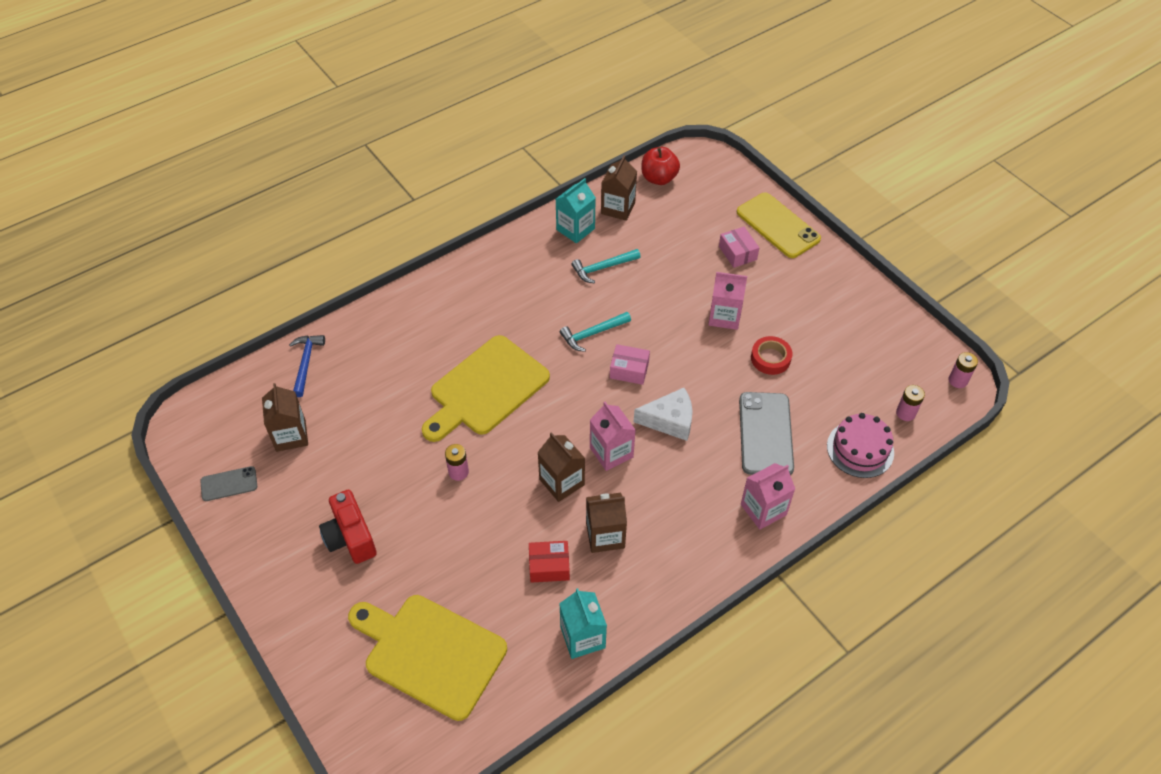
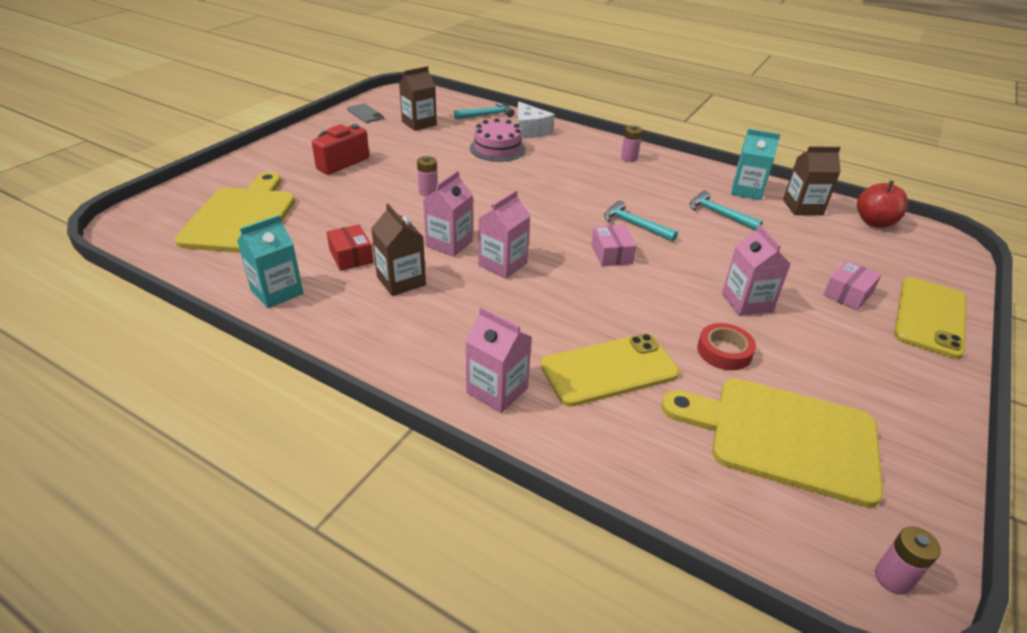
camera: 65 degrees right, 15 degrees down
(306, 363) = (487, 115): blue hammer -> turquoise hammer
(486, 389) = (523, 186): yellow cutting board -> yellow cutting board (784, 437)
(562, 482) = (449, 243): brown carton -> pink carton
(670, 420) = (570, 293): white cheese -> white cheese (530, 130)
(765, 434) = (609, 370): grey phone -> yellow phone
(860, 449) = (656, 470): pink cake -> pink cake (497, 149)
(905, 413) = (763, 514): pink battery -> pink battery (629, 158)

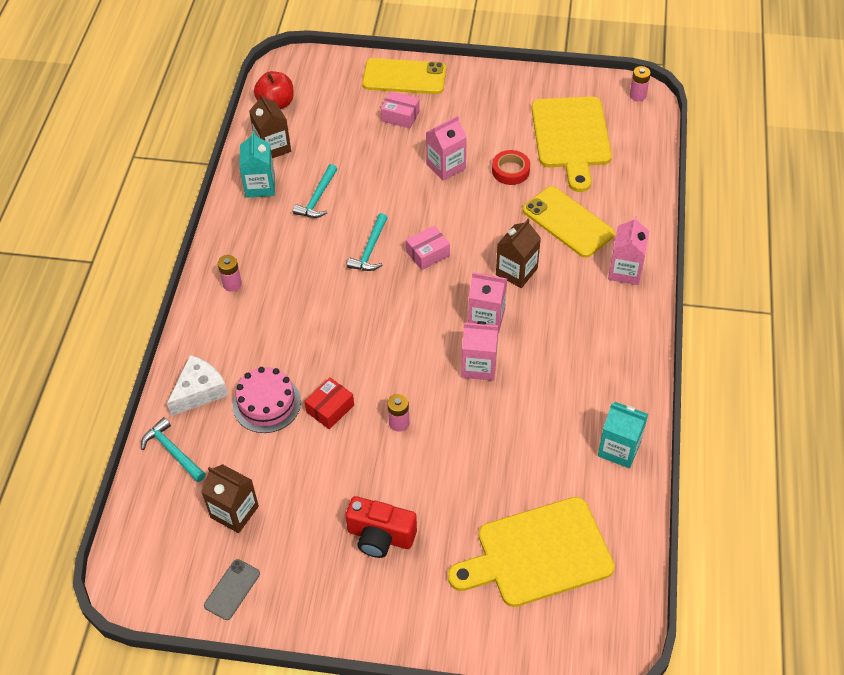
camera: 110 degrees left, 15 degrees up
(351, 256) = (541, 426): red box -> red box (330, 408)
(401, 281) = (551, 374): brown carton -> brown carton (516, 271)

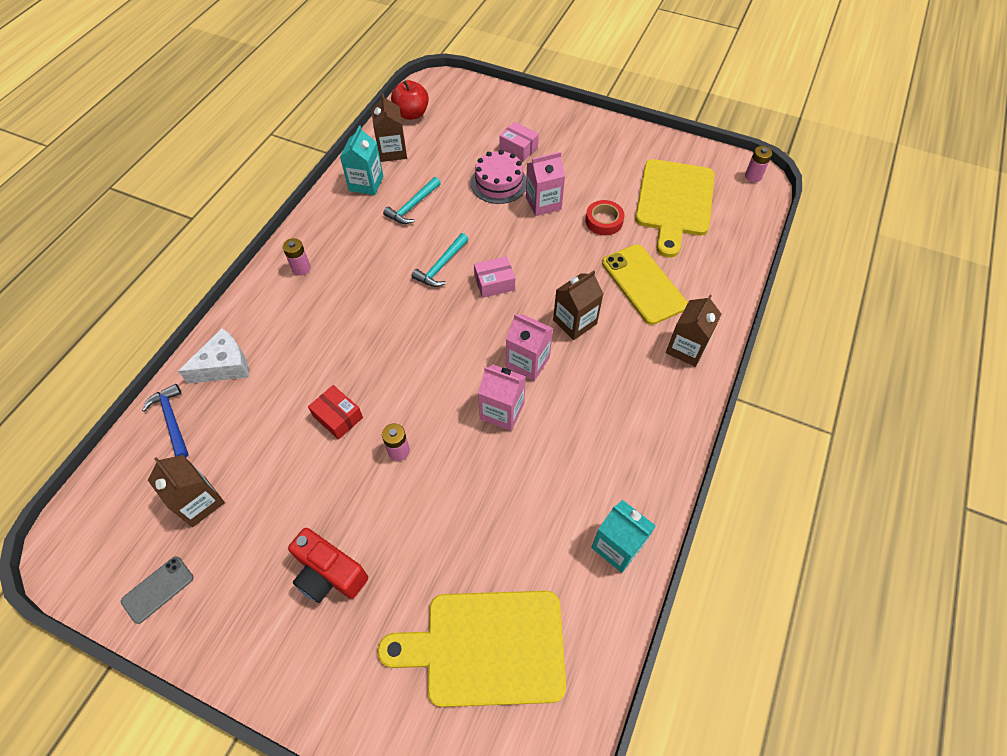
camera: 15 degrees right, 5 degrees up
(173, 451) = (172, 420): turquoise hammer -> blue hammer
(267, 403) = (280, 395): pink cake -> pink cake (499, 183)
(330, 408) = (338, 417): red box -> red box turned 75 degrees clockwise
(404, 77) = (535, 114): yellow phone -> none
(625, 271) = (686, 348): pink carton -> brown carton

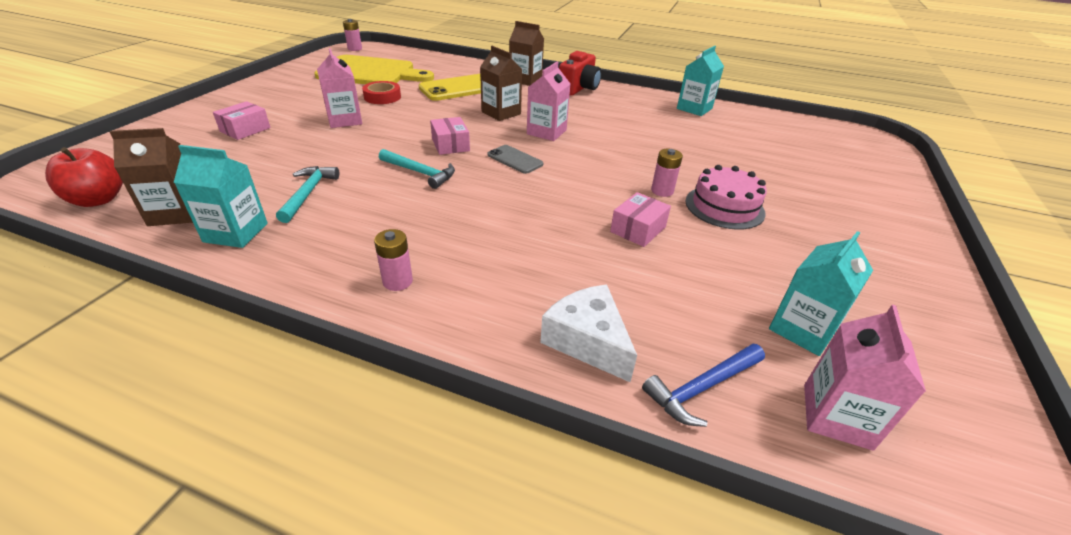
camera: 95 degrees left, 20 degrees down
(158, 589) = (929, 347): grey phone -> grey phone (515, 159)
(199, 502) = (802, 329): brown carton -> turquoise carton
(329, 574) = (807, 222): red camera -> red camera (579, 88)
(338, 417) = (638, 229): red box -> pink box
(412, 206) = (308, 193): turquoise hammer -> turquoise hammer turned 120 degrees counterclockwise
(486, 647) = (800, 151): yellow cutting board -> none
(499, 183) = (298, 141): pink cake -> pink cake (724, 207)
(502, 411) = (600, 143): pink carton -> pink carton (836, 416)

